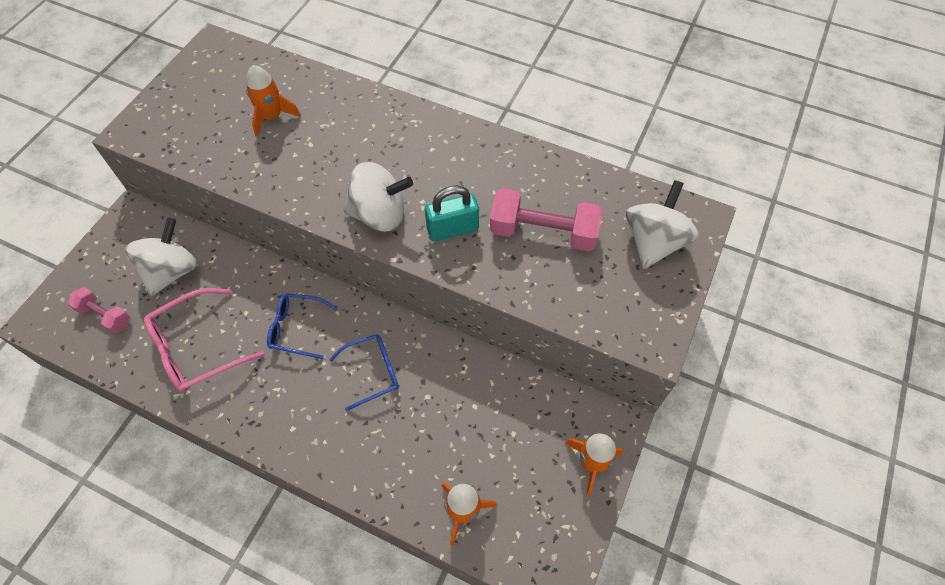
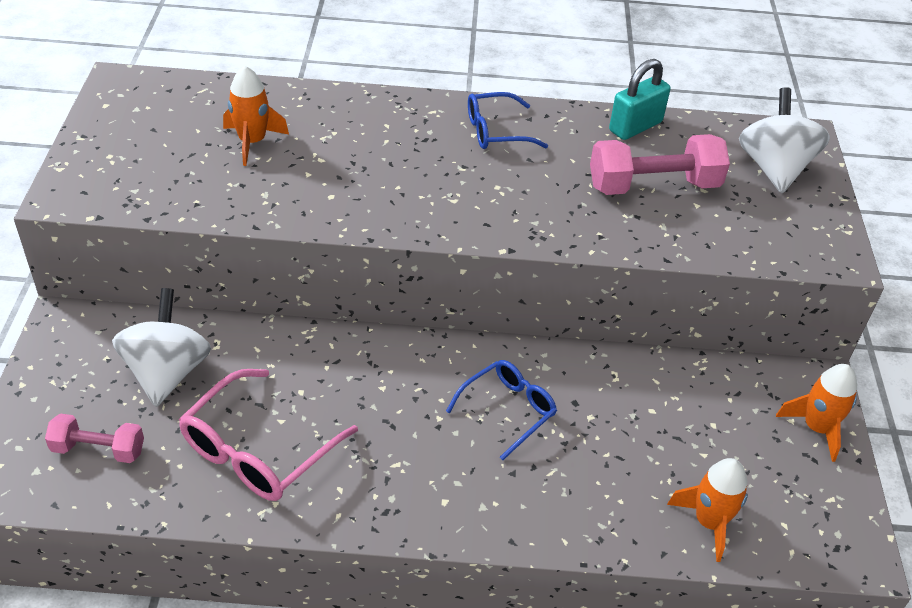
camera: 25 degrees left, 15 degrees down
(296, 328) = (381, 390): blue glasses -> blue glasses (496, 131)
(379, 214) = (456, 210): white spinning top -> none
(452, 229) = (551, 205): turquoise padlock -> turquoise padlock (635, 126)

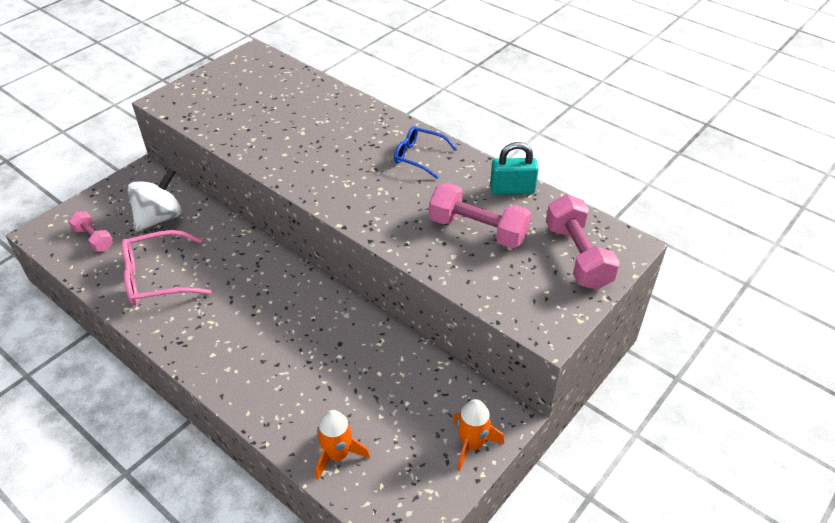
camera: 40 degrees right, 0 degrees up
(252, 142) = (279, 109): orange rocket -> none
(508, 410) = (298, 327): blue glasses -> none
(774, 168) = (577, 256): white spinning top -> pink dumbbell

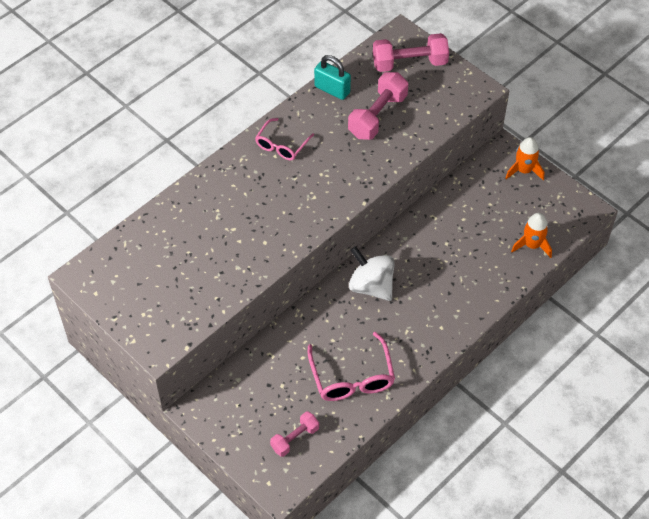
camera: 85 degrees left, 10 degrees up
(160, 218) = (271, 385): white spinning top -> white spinning top (371, 286)
(419, 156) = (281, 145): blue glasses -> pink glasses
(512, 189) = (332, 89): turquoise padlock -> turquoise padlock turned 60 degrees counterclockwise

